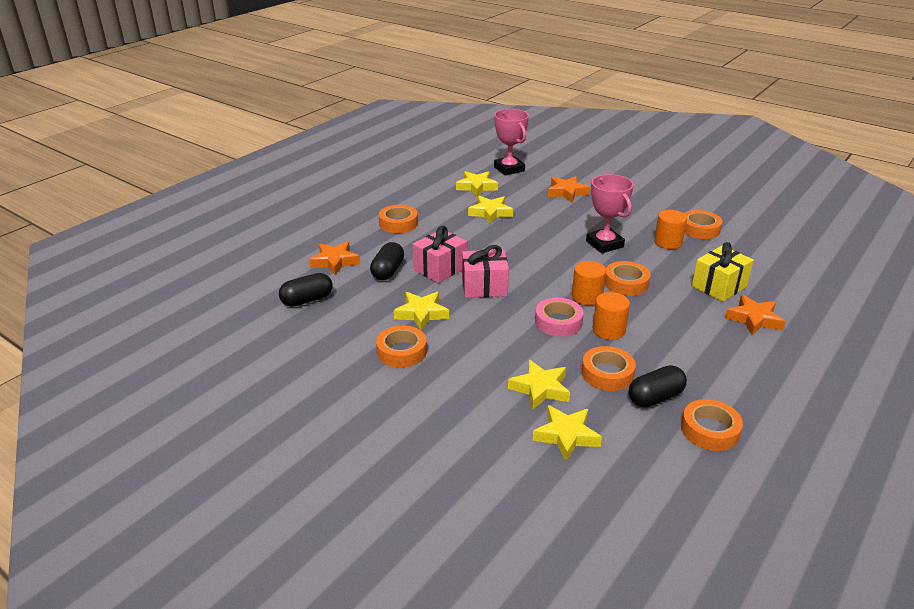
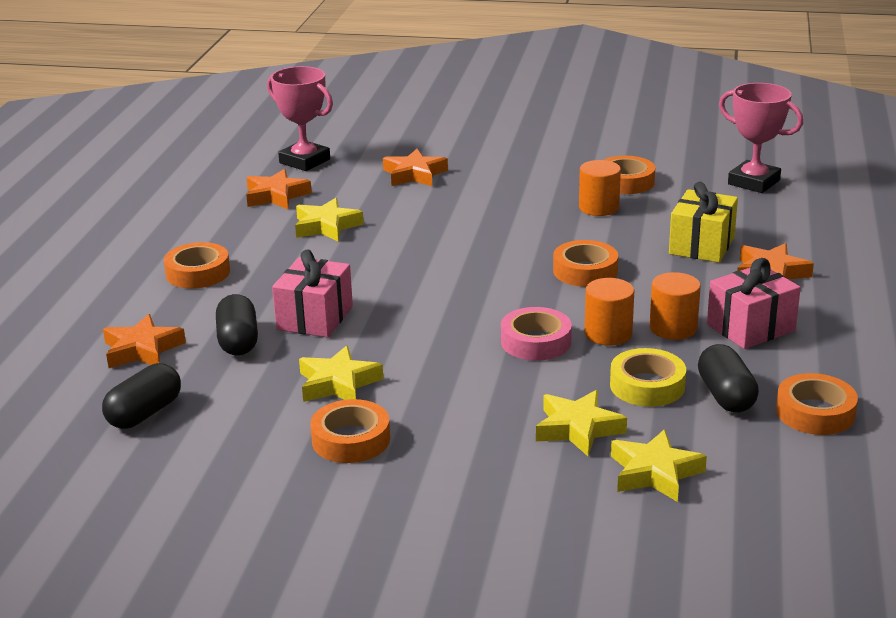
camera: 25 degrees left, 5 degrees down
(476, 187) = (276, 196): yellow star -> orange star
(484, 287) = (399, 325): pink gift -> pink gift (750, 328)
(587, 297) = (548, 301): orange cylinder -> orange cylinder (673, 328)
(604, 244) = (519, 229): pink trophy -> pink trophy (753, 182)
(607, 374) = (647, 385): orange tape -> yellow tape
(655, 398) = (726, 396): black capsule -> black capsule turned 45 degrees counterclockwise

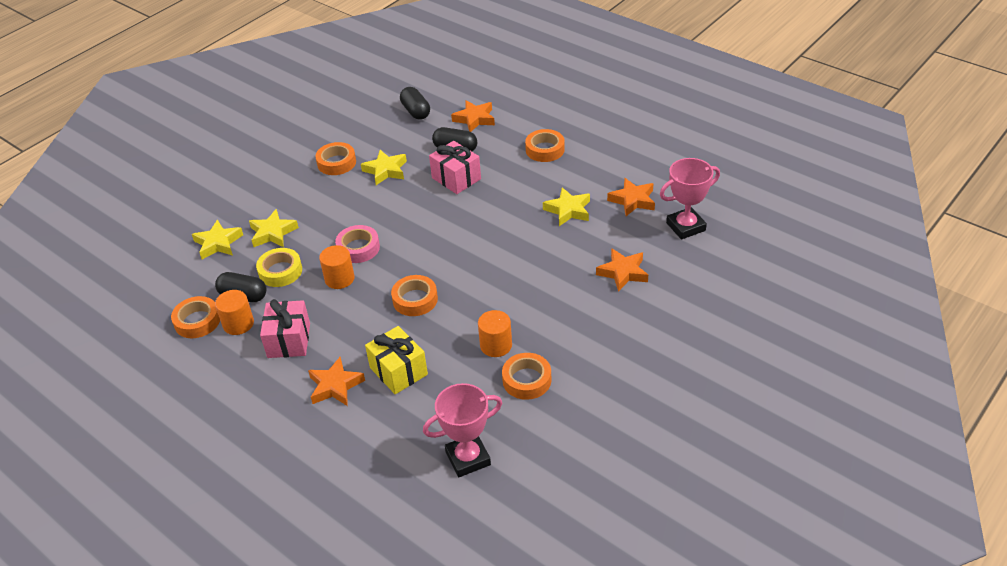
camera: 120 degrees right, 15 degrees up
(673, 328) = (320, 307): orange cylinder -> orange cylinder (238, 324)

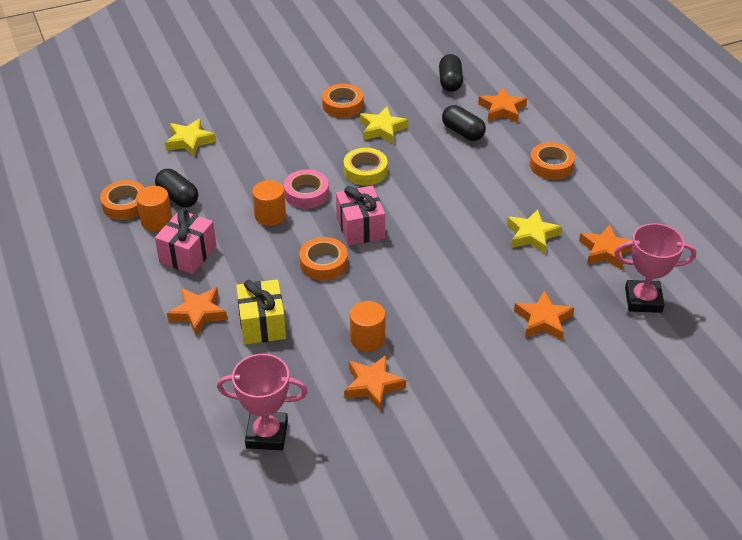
camera: 25 degrees right, 0 degrees up
(273, 233) = (241, 150): yellow star -> none
(280, 271) = (224, 188): yellow tape -> yellow tape (365, 171)
(456, 178) = (443, 161): pink gift -> pink gift (360, 228)
(527, 380) = (373, 385): orange tape -> orange star

